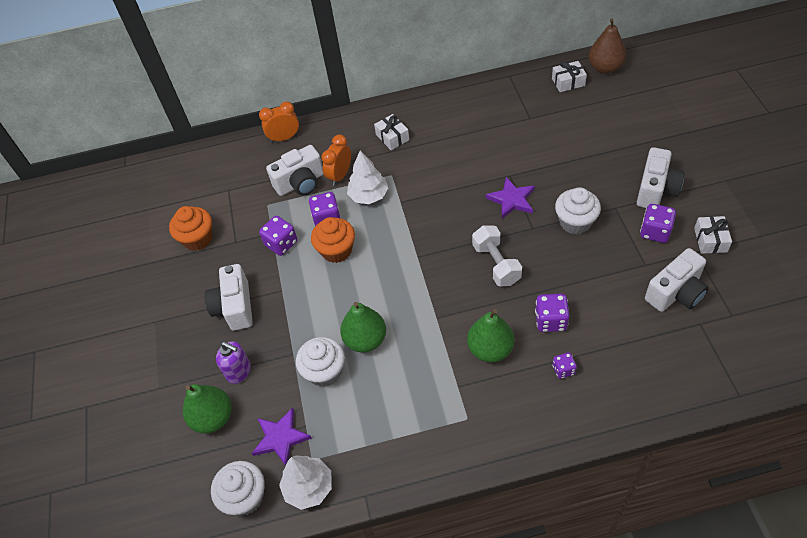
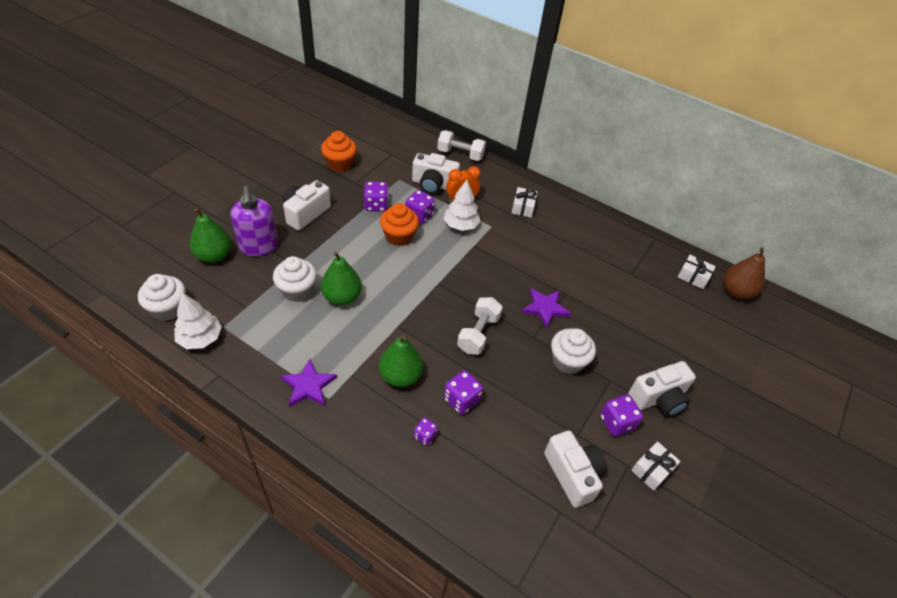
camera: 35 degrees right, 5 degrees down
(239, 372) = (259, 246): purple soap dispenser -> purple soap dispenser, size x1.56
(281, 438) = (226, 299): purple star -> purple star (308, 386)
(284, 138) = (460, 154): orange clock -> white dumbbell
(676, 293) = (573, 474): white camera -> white camera turned 120 degrees counterclockwise

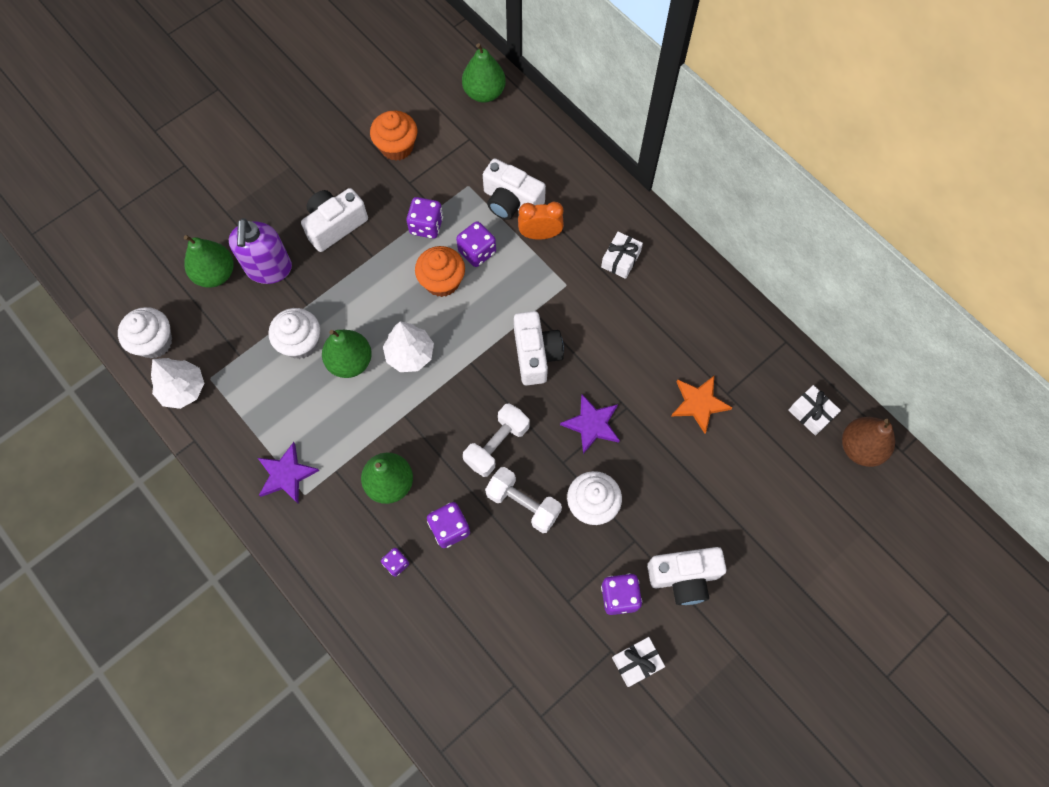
camera: 20 degrees right, 20 degrees up
(393, 129) = (484, 93): none -> green pear
(460, 154) = (564, 152): white dumbbell -> white dumbbell (523, 504)
(461, 225) = (527, 276): white tree -> white tree (410, 354)
(573, 474) = (543, 646): white camera -> white camera (536, 355)
(615, 283) = (699, 403): none -> orange star

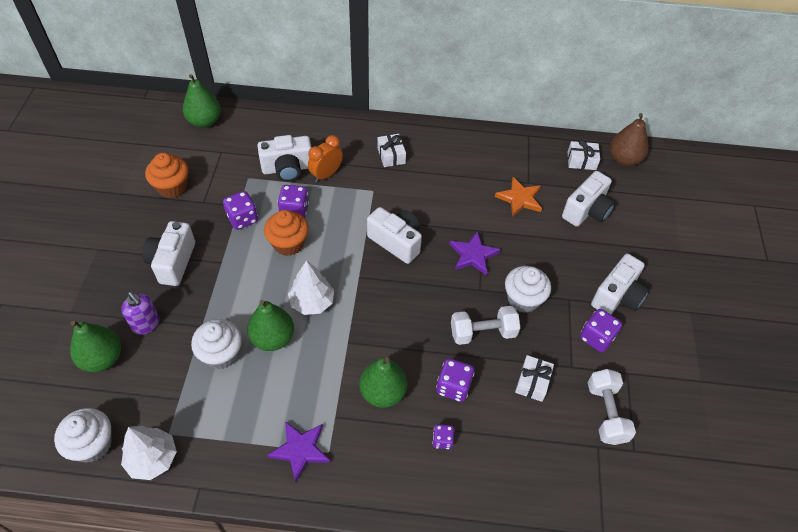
camera: 45 degrees left, 15 degrees down
(269, 269) = (146, 324): purple soap dispenser -> purple soap dispenser, size x0.64
(497, 445) = (428, 312): white dumbbell -> white dumbbell (606, 413)
(637, 662) = (648, 366): white gift -> white gift (532, 382)
(753, 470) = (586, 211): none -> white camera

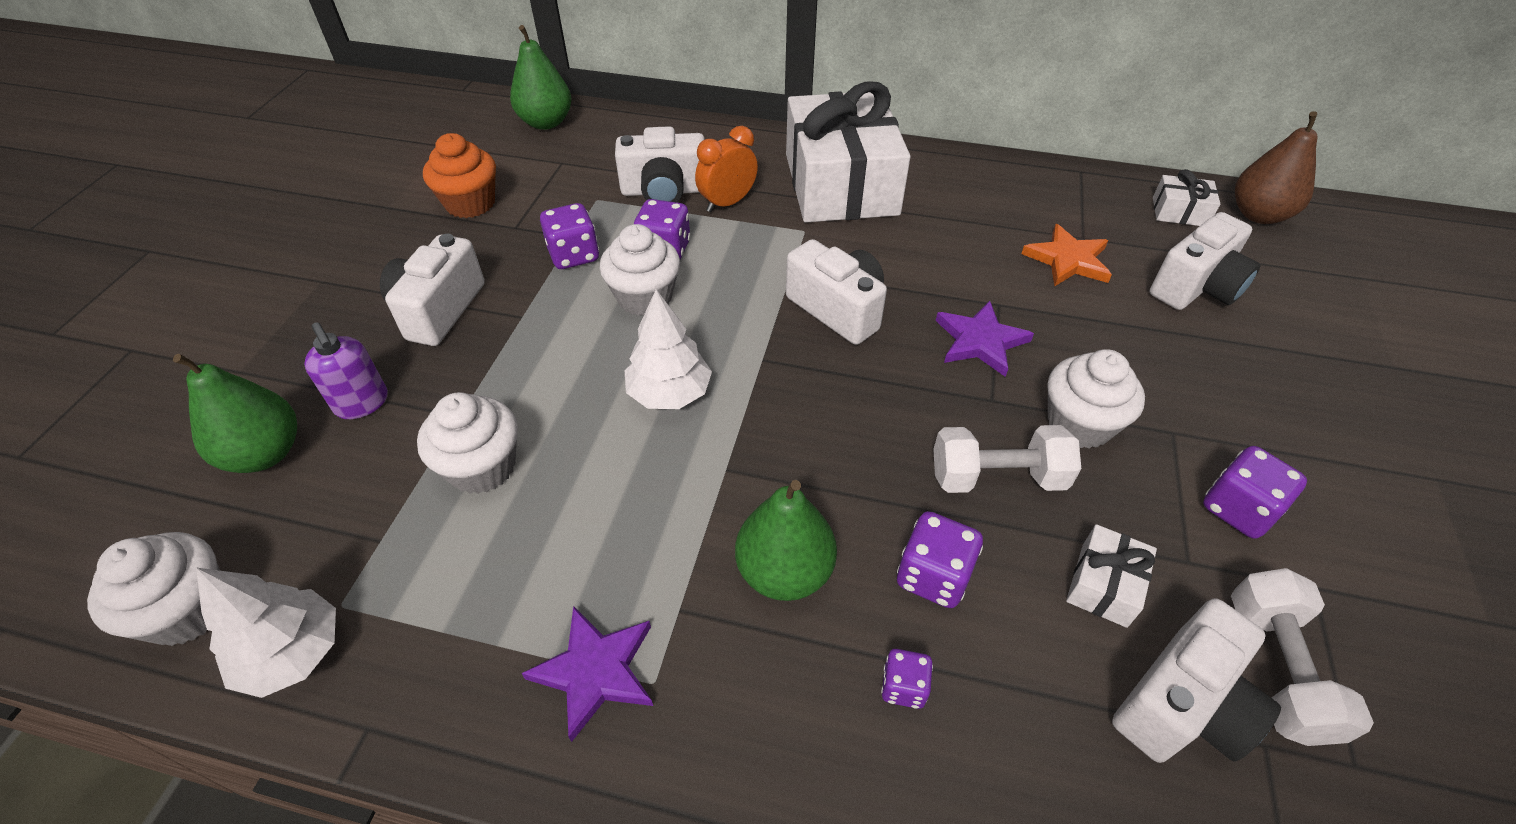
camera: 10 degrees right, 5 degrees down
(273, 338) = (584, 448): green pear -> none
(288, 243) = (644, 297): orange cupcake -> white cupcake
(391, 155) = (841, 184): white gift -> white gift, size x2.48
(617, 296) = (1274, 436): white camera -> white camera (1182, 705)

